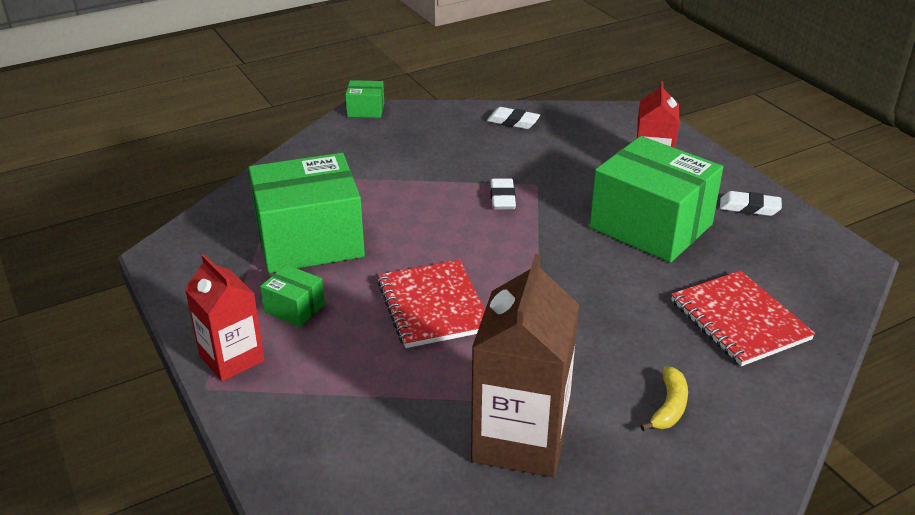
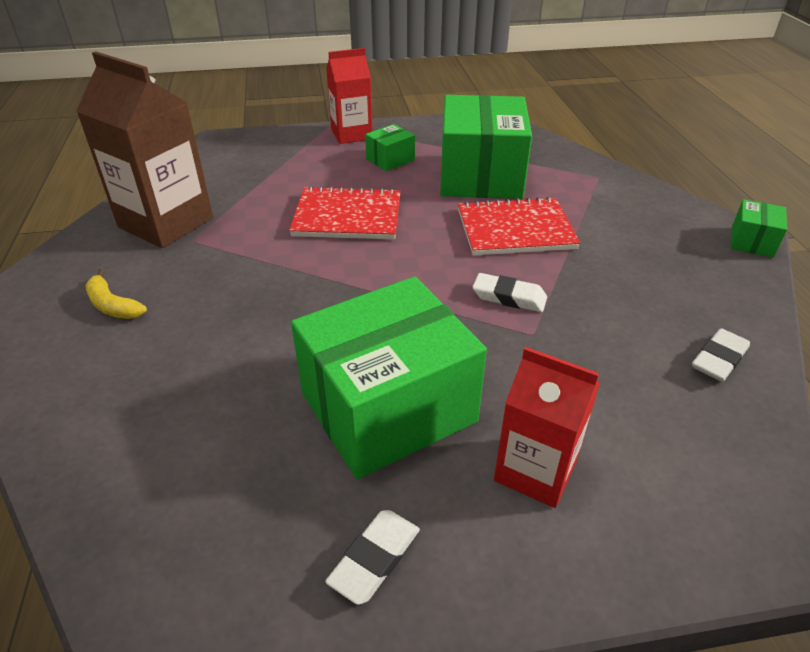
camera: 110 degrees right, 5 degrees up
(739, 320) = (162, 409): red notebook -> red notebook (515, 229)

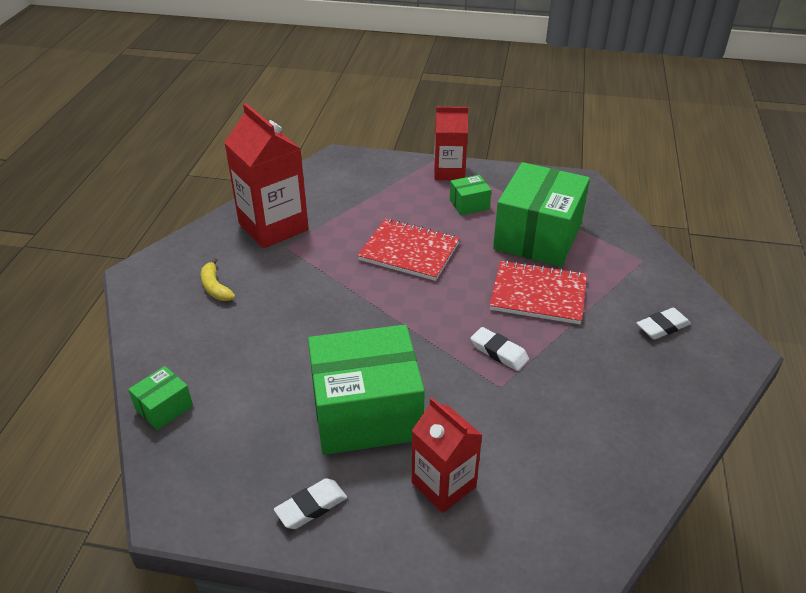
camera: 20 degrees right, 0 degrees up
(166, 222) = (273, 227): brown carton -> red carton
(719, 359) = (635, 446): white eraser -> white eraser (662, 327)
(752, 241) = (742, 354): green box -> green box (164, 408)

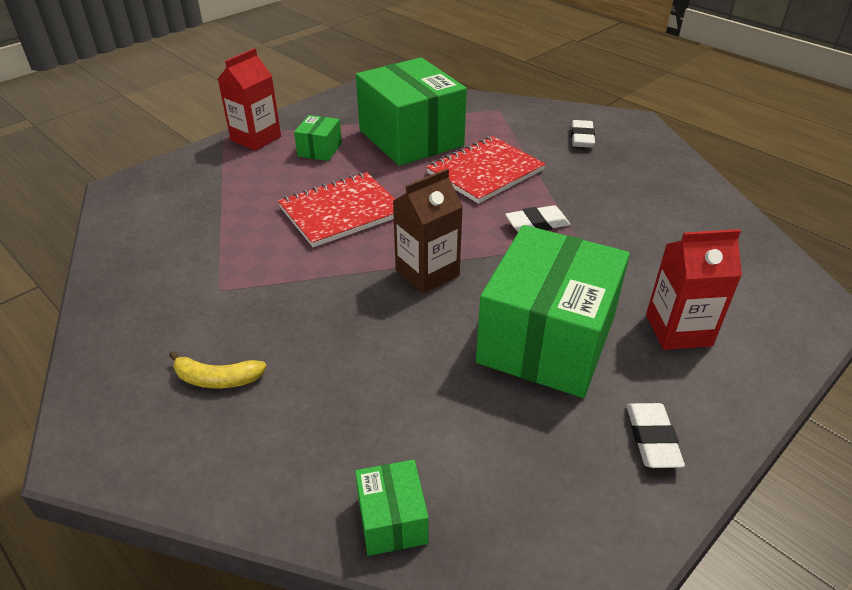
camera: 55 degrees left, 0 degrees up
(273, 227) = (170, 284): red carton -> none
(383, 322) = (427, 273): none -> brown carton

